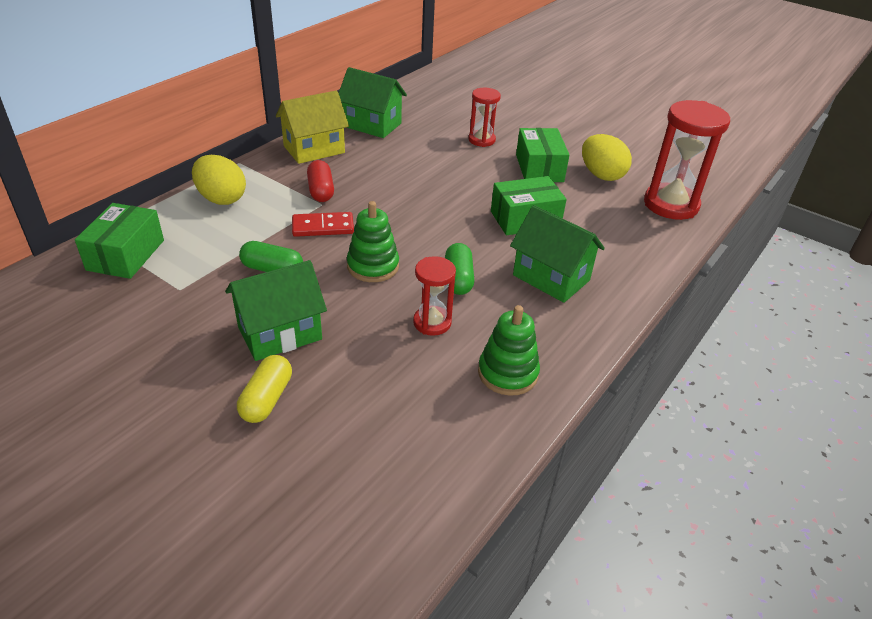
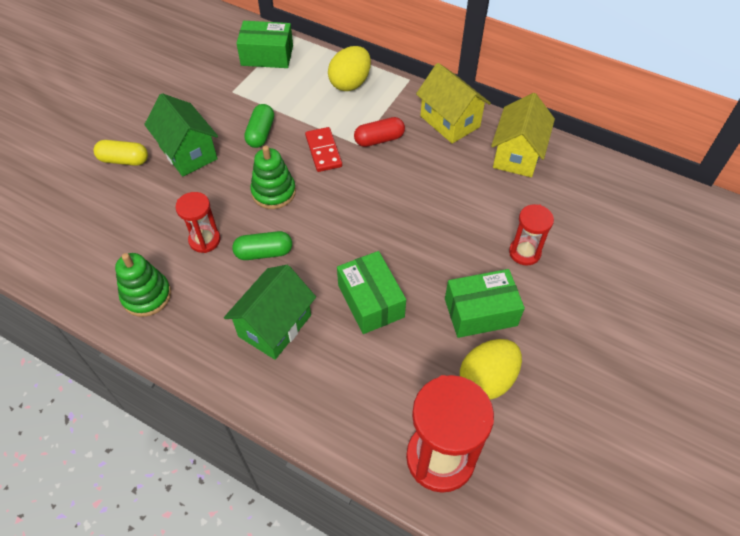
camera: 85 degrees right, 15 degrees up
(372, 125) = (517, 155): green house -> yellow house

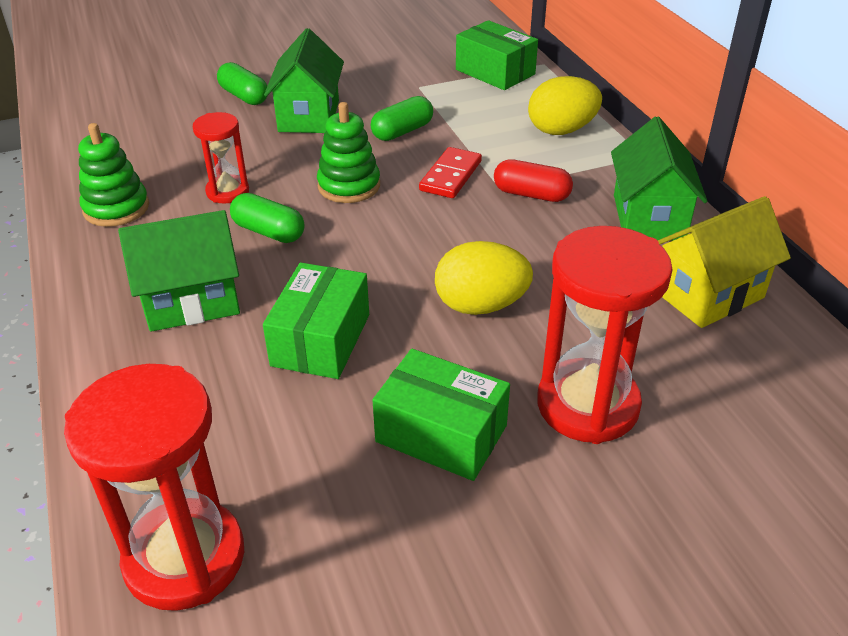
camera: 40 degrees right, 15 degrees down
(124, 160) = (244, 96): yellow capsule -> green capsule
(450, 121) = (649, 217): yellow house -> green house
(487, 379) = (354, 514): yellow egg -> yellow egg (480, 305)
(524, 252) = (587, 405): red hourglass -> red hourglass, size x1.79

